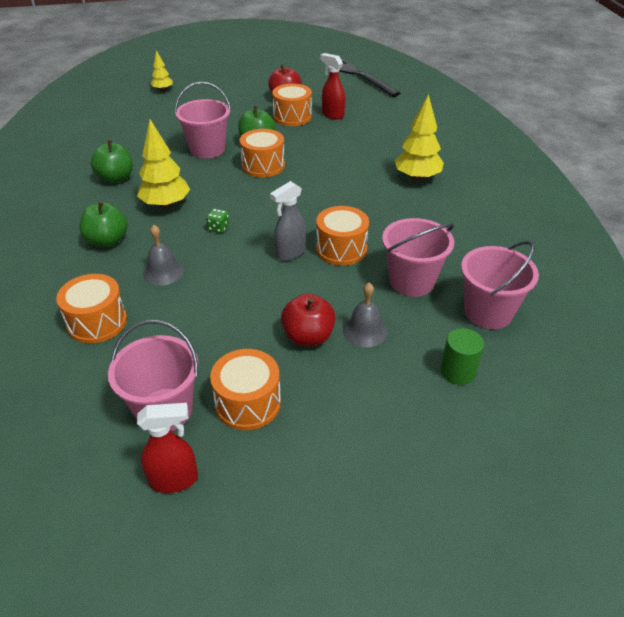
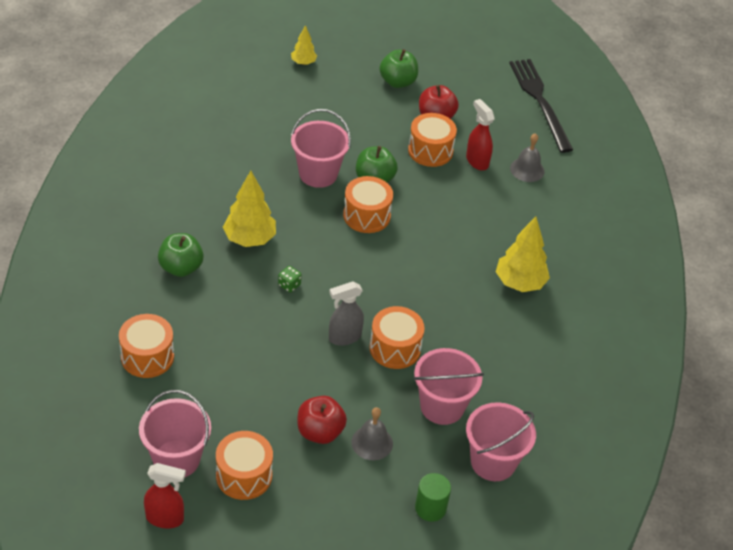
camera: 15 degrees right, 5 degrees up
(116, 178) = (212, 187): green apple -> green apple (397, 82)
(163, 272) = (220, 321): grey bell -> grey bell (527, 169)

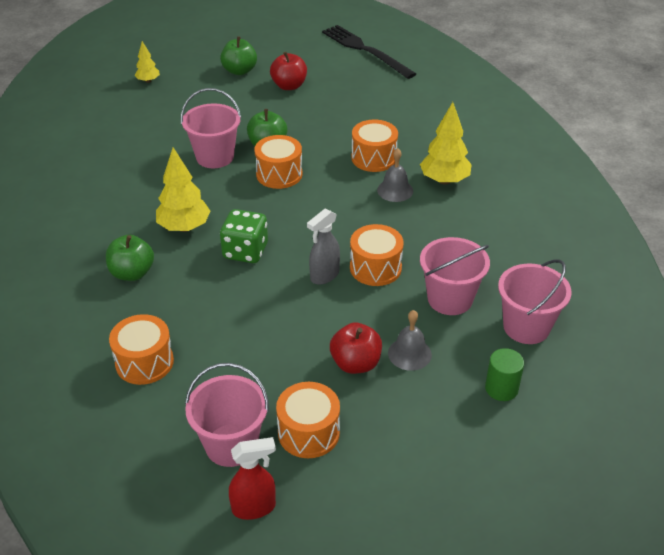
camera: 20 degrees left, 5 degrees down
(289, 285) = (245, 251): green dice -> green dice, size x2.12
(430, 151) = (301, 110): orange drum -> orange drum (374, 158)
(477, 161) = (345, 105): red spray bottle -> none
(527, 169) = (389, 99): grey bell -> grey bell (395, 190)

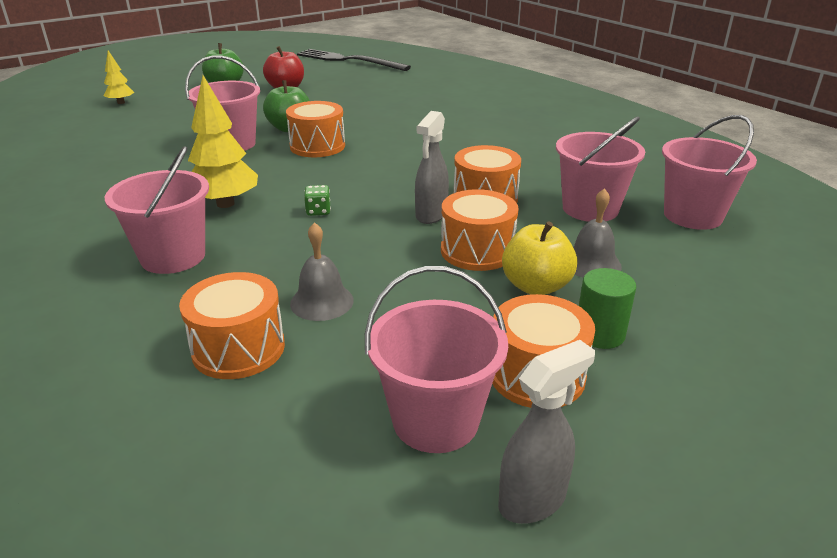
camera: 20 degrees left, 10 degrees down
(132, 273) = (173, 257): green apple -> pink bucket
(245, 251) = (318, 211): green dice -> green dice, size x0.47
(254, 507) = (533, 500): red spray bottle -> grey spray bottle
(355, 363) = (536, 286): red apple -> yellow apple
(374, 158) = (413, 122): orange drum -> orange drum (477, 251)
(395, 190) = (455, 140): grey bell -> grey bell (322, 302)
(444, 180) = (499, 126): yellow tree -> none
(501, 388) = (725, 273): green cylinder -> green cylinder (599, 334)

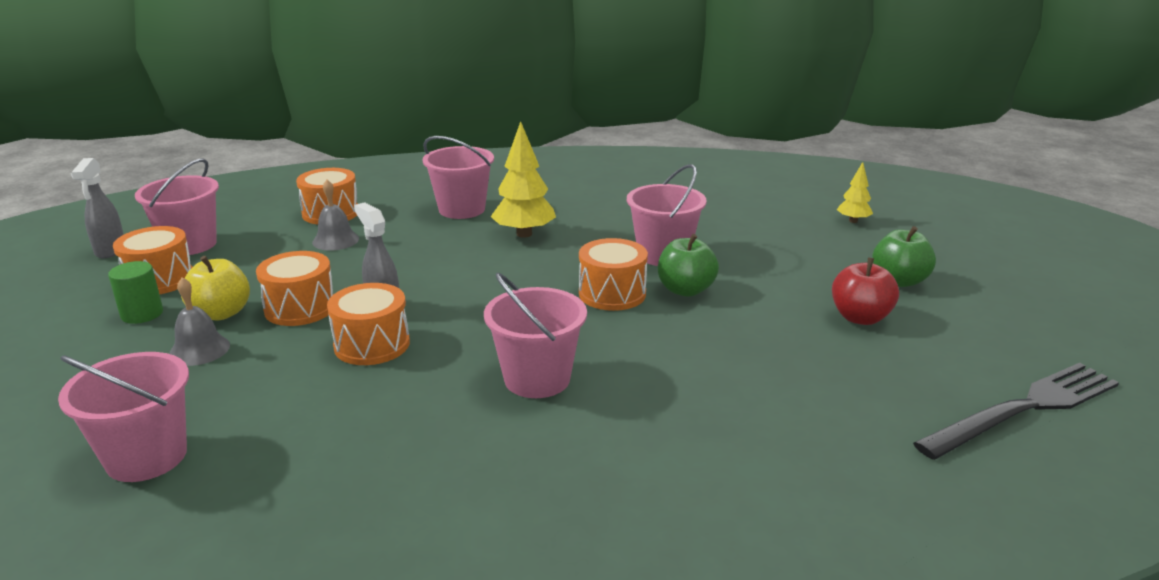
camera: 120 degrees right, 5 degrees down
(318, 211) = (461, 264): green dice -> none
(590, 209) = (264, 396): pink bucket -> pink bucket (537, 379)

